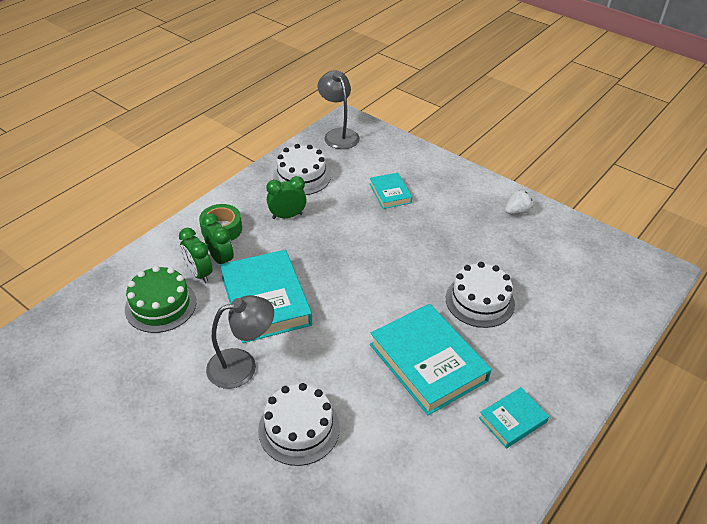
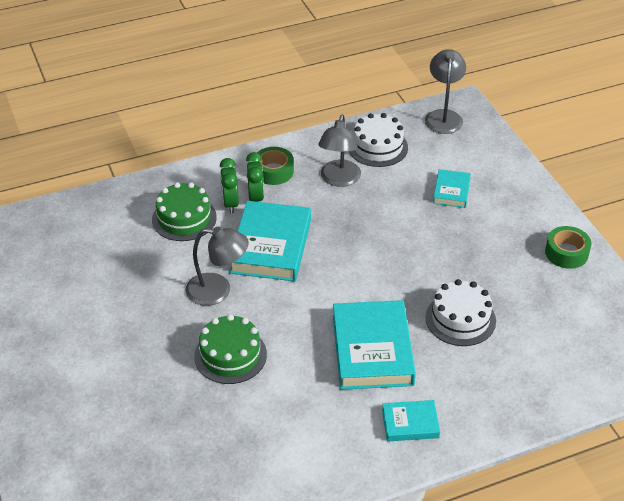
camera: 30 degrees right, 0 degrees up
(287, 216) = (339, 179): green clock -> grey lamp
(299, 428) = (230, 355): white cake -> green cake
(516, 211) = (566, 253): white strawberry -> green tape

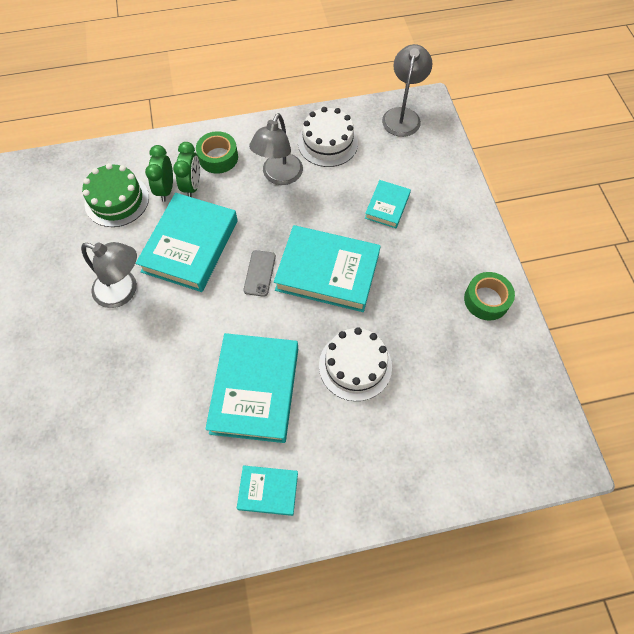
camera: 10 degrees right, 20 degrees up
(230, 355) = (112, 372): green cake -> none
(346, 259) = (259, 273): none -> grey phone
(411, 250) = (327, 272): none -> turquoise book

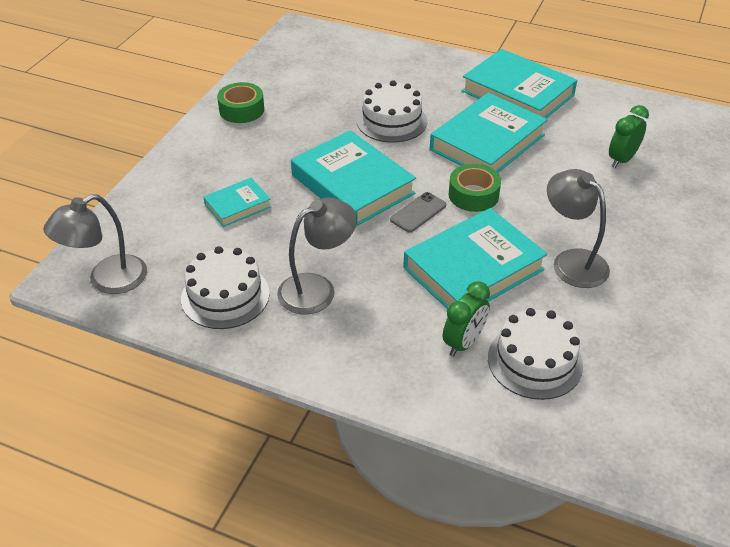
camera: 145 degrees left, 20 degrees down
(117, 200) = (535, 361): green cake -> white cake
(192, 186) = (428, 330): green clock -> green clock (621, 160)
(218, 157) = (370, 348): green tape -> green tape (473, 195)
(268, 491) = (517, 93): turquoise book -> turquoise book, size x1.94

